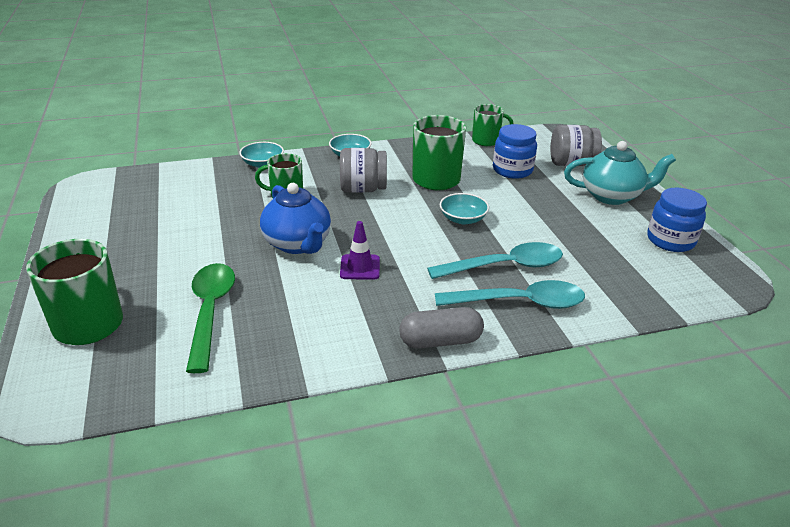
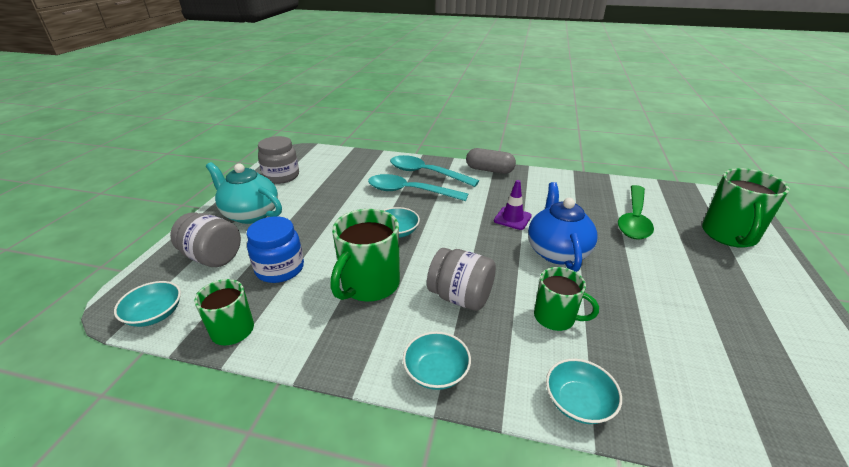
camera: 150 degrees left, 0 degrees up
(541, 135) = (155, 314): none -> turquoise bowl
(670, 240) = (281, 176): blue jar -> grey jar

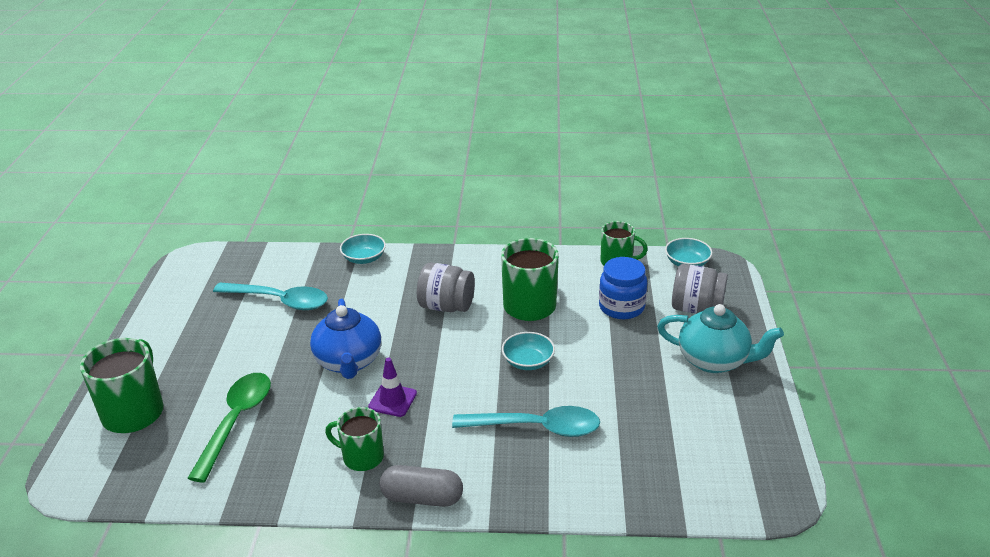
camera: 170 degrees right, 0 degrees up
(281, 176) = (742, 431): grey jar -> none
(426, 173) = (524, 472): turquoise spoon -> turquoise spoon (279, 301)
(436, 371) = (457, 260): turquoise bowl -> none
(555, 317) = (366, 302): green mug -> green mug (361, 457)

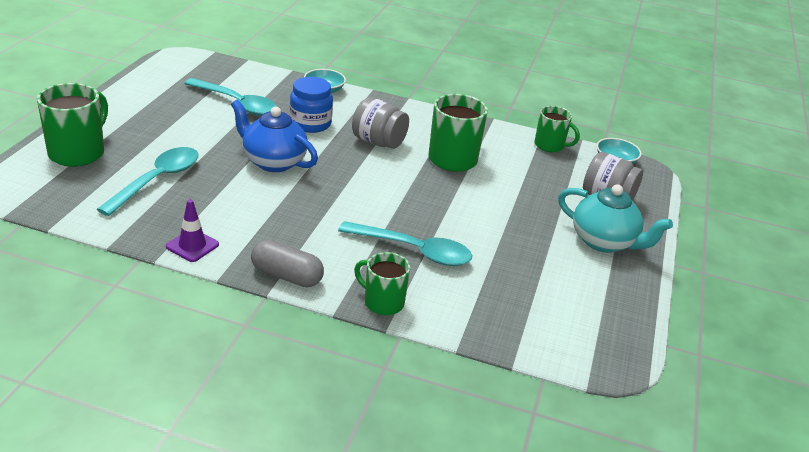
camera: 10 degrees right, 0 degrees up
(236, 421) = (157, 180): green spoon -> turquoise spoon
(349, 362) = (273, 162): blue teapot -> blue teapot turned 120 degrees clockwise
(361, 457) = (249, 233): green mug -> green mug (382, 302)
(392, 400) = (297, 198): purple traffic cone -> purple traffic cone (192, 245)
(528, 361) = (430, 200): turquoise bowl -> none
(621, 307) = (537, 180): blue jar -> blue jar (310, 124)

